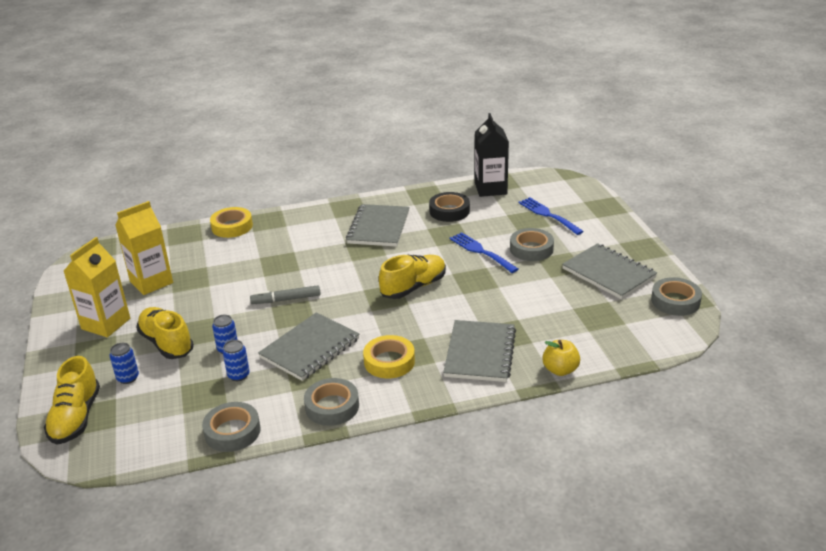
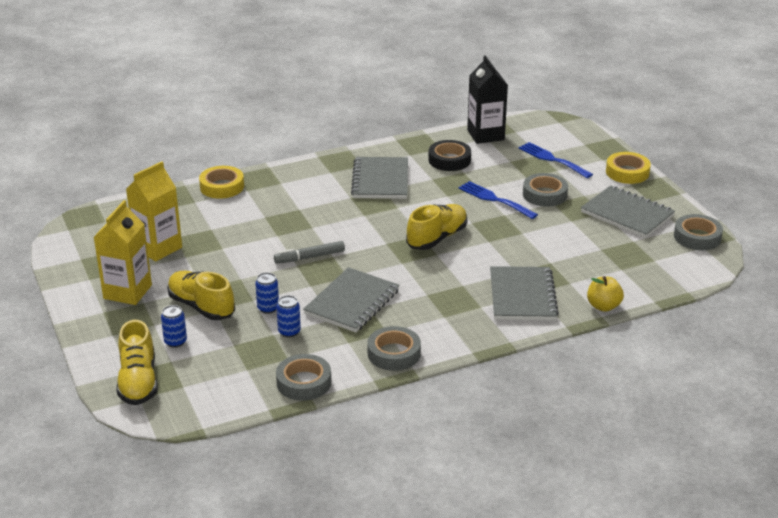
camera: 10 degrees left, 0 degrees up
(389, 361) = (436, 309): yellow tape -> yellow tape (627, 172)

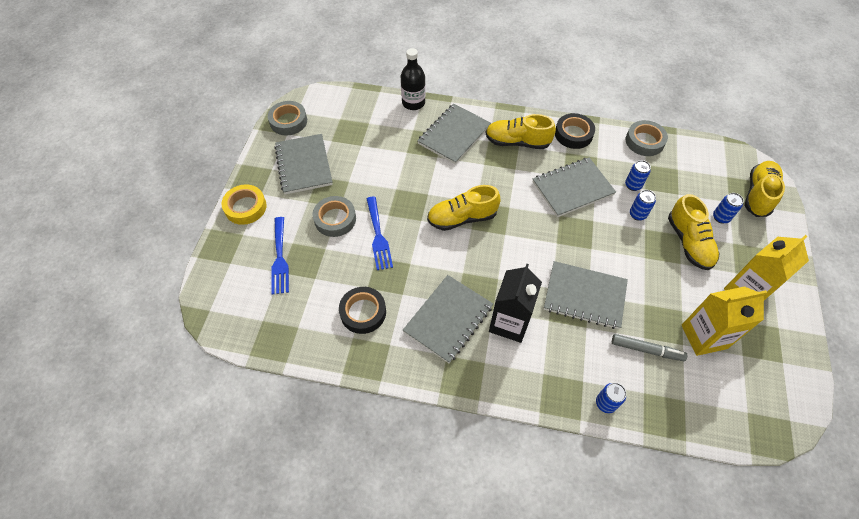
camera: 145 degrees left, 25 degrees up
(222, 187) = (605, 403): yellow tape -> blue can
(279, 233) = (584, 296): none -> grey notebook
(309, 257) = (576, 251): grey marker -> grey marker (646, 350)
(394, 353) = (573, 134): grey tape -> black tape
(449, 318) = (517, 142): none -> yellow shoe
(485, 135) = (293, 332): black carton -> black carton (509, 323)
(603, 306) = (413, 103): yellow apple -> black bottle

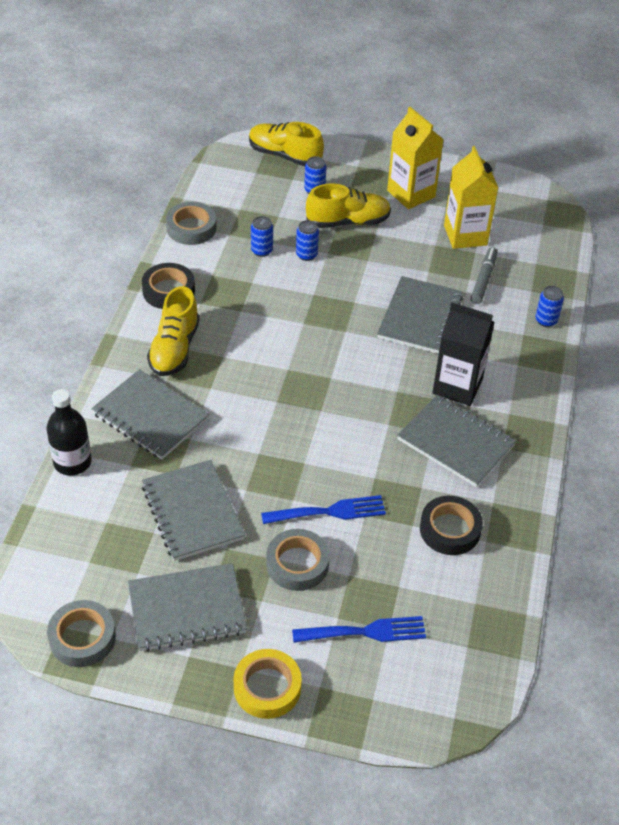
camera: 90 degrees left, 10 degrees down
(462, 218) = (303, 418): yellow shoe -> none
(572, 188) = (262, 305): grey notebook -> grey notebook (192, 512)

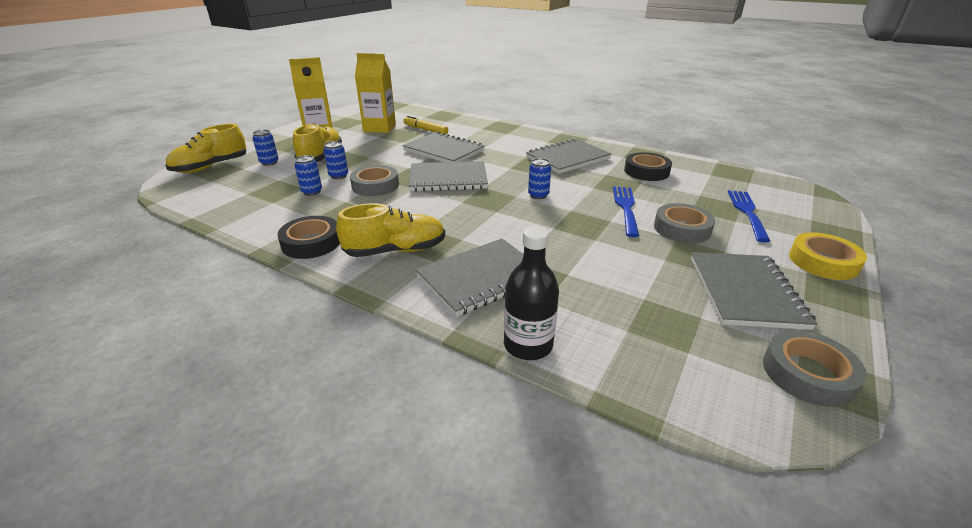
camera: 70 degrees left, 15 degrees down
(174, 348) = (395, 250): yellow shoe -> yellow shoe turned 45 degrees counterclockwise
(191, 228) = (239, 219): grey tape -> grey tape (375, 185)
(192, 512) = (619, 271): grey notebook -> grey notebook (448, 179)
(457, 386) = (516, 150): black carton -> none
(483, 280) = (425, 130): grey marker -> yellow marker
(546, 320) = (475, 122): blue can -> blue can (538, 195)

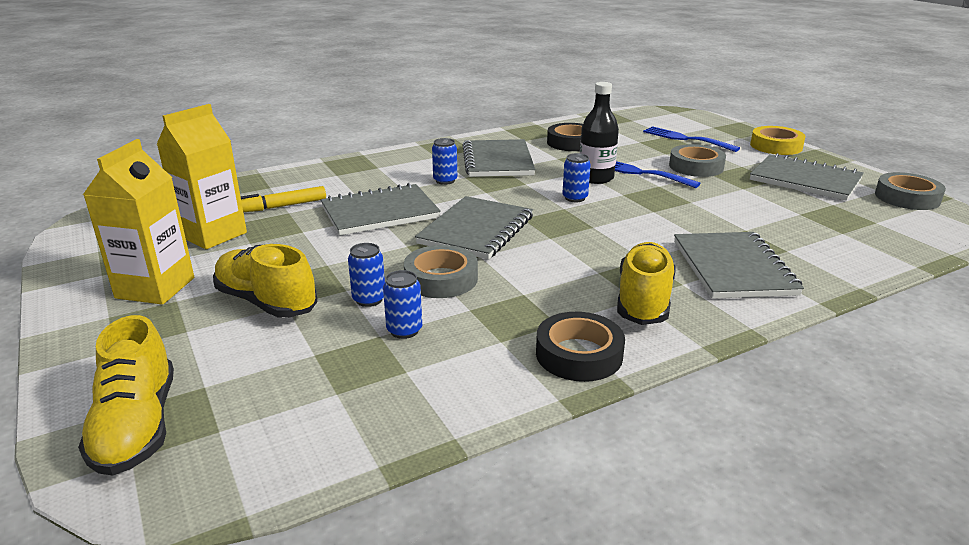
camera: 60 degrees left, 5 degrees down
(269, 162) = (217, 354): blue can -> blue can (445, 181)
(528, 345) = (853, 275): black bottle -> black bottle (596, 178)

